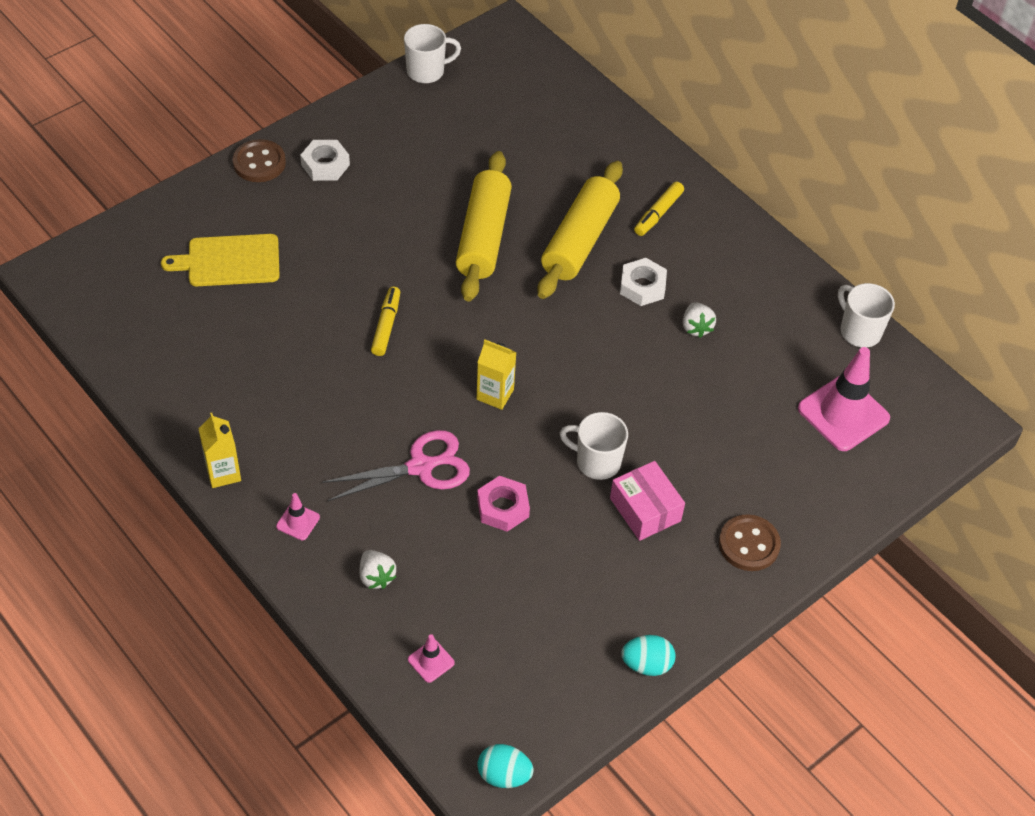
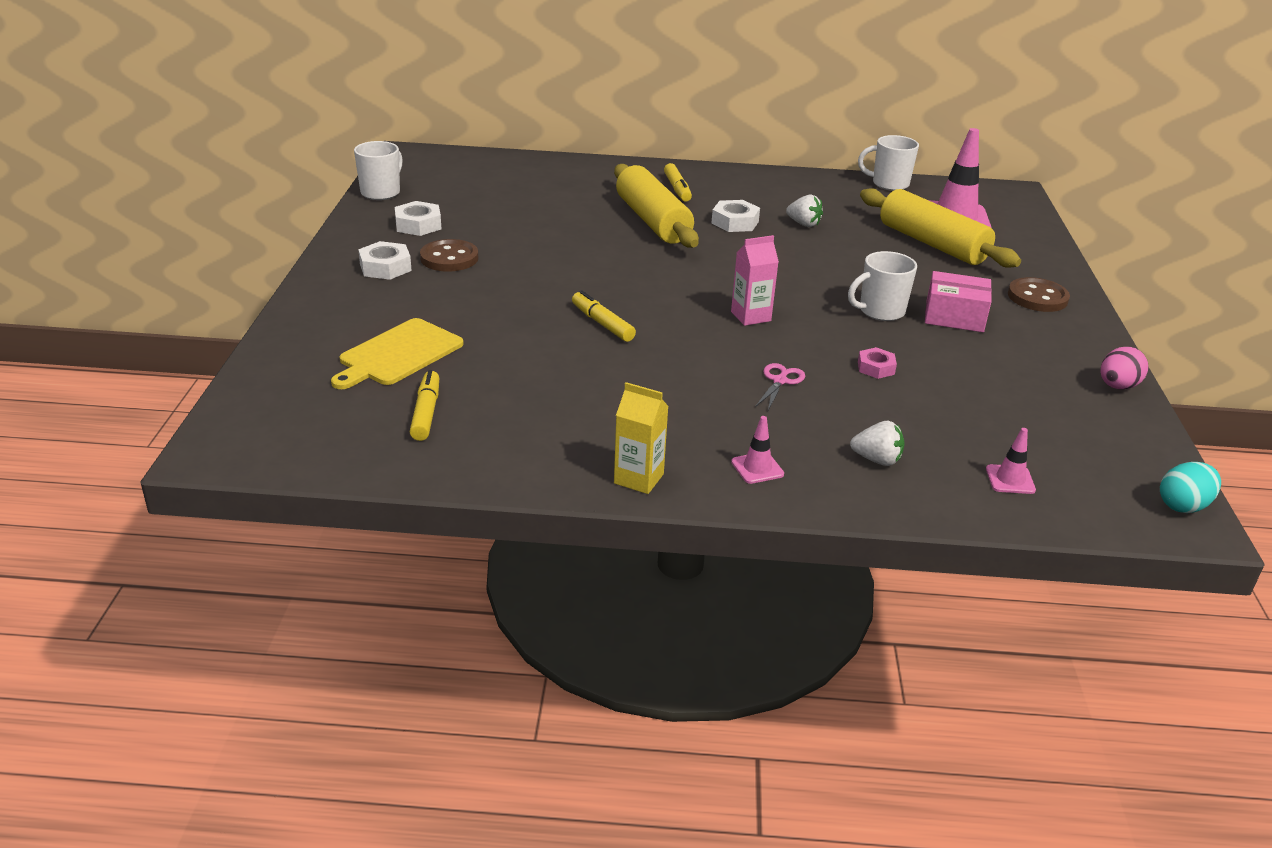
camera: 45 degrees left, 20 degrees down
(182, 326) = (426, 413): none -> yellow marker
(259, 163) = (322, 290): brown button -> brown button (449, 258)
(404, 130) = (418, 225): none -> white nut
(420, 467) = (780, 381): pink scissors -> pink scissors, size x0.53
(483, 237) = (583, 248): yellow rolling pin -> yellow rolling pin (932, 244)
(495, 394) = (750, 316): yellow carton -> pink carton
(503, 508) = (876, 368): pink nut -> pink nut, size x0.67
(646, 664) = (1117, 386): turquoise egg -> pink egg

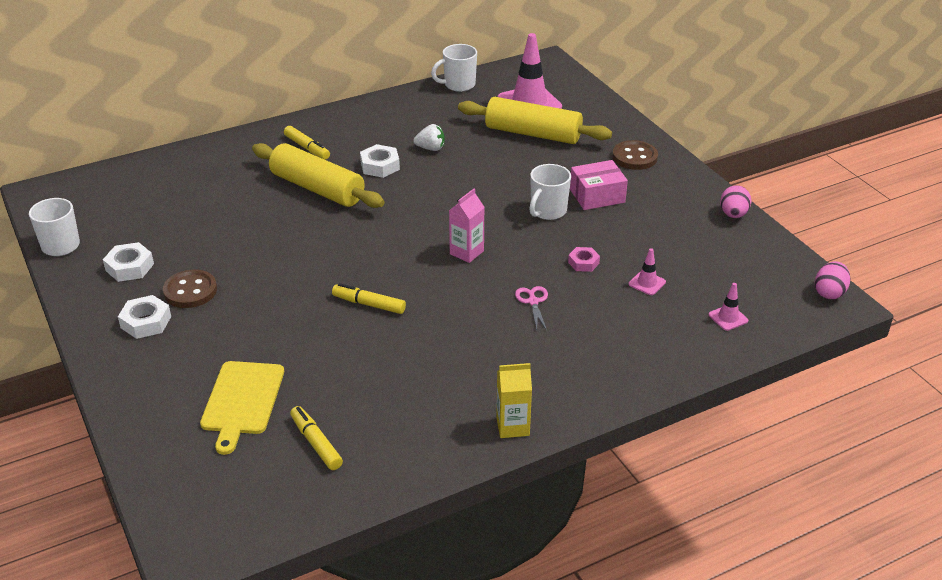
camera: 30 degrees left, 5 degrees up
(757, 468) = (578, 381): pink traffic cone -> pink traffic cone (647, 283)
(877, 460) = (643, 339): white strawberry -> none
(1183, 506) = (829, 293): turquoise egg -> pink egg

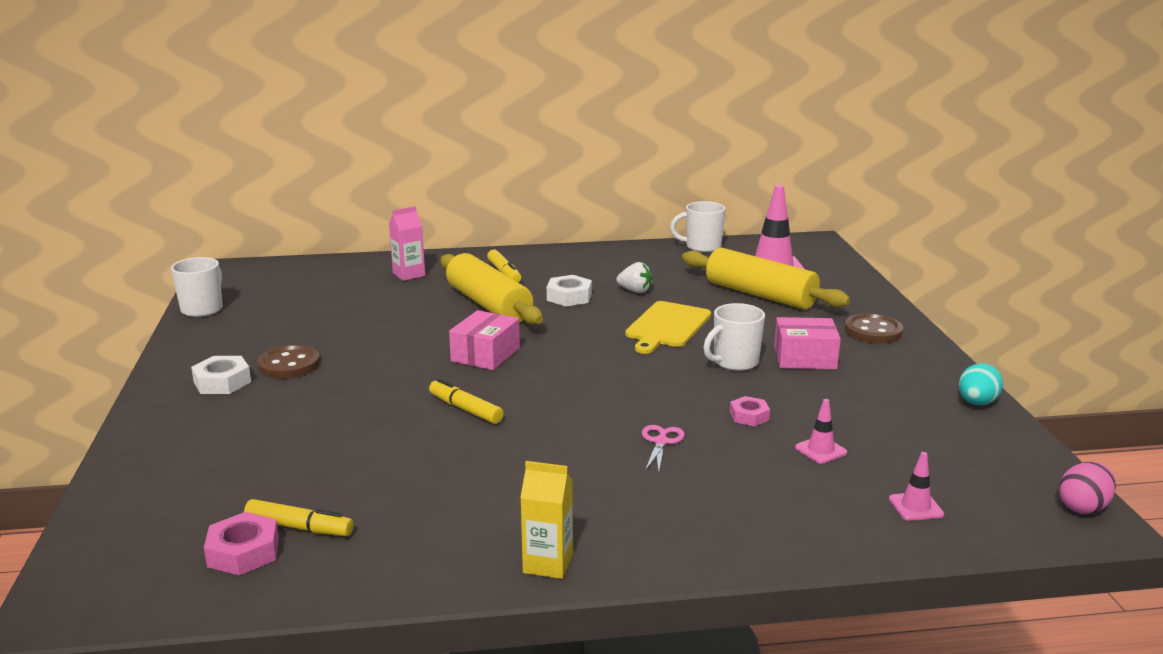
camera: 20 degrees right, 15 degrees down
(130, 267) = (249, 336): white nut -> none
(242, 401) = (255, 469): yellow cutting board -> yellow cutting board (667, 326)
(290, 474) = (243, 552): none -> pink nut
(316, 443) = (299, 527): yellow marker -> yellow marker turned 120 degrees clockwise
(349, 244) = (485, 354): none -> pink box
(466, 252) = (612, 383): pink carton -> pink carton (409, 274)
(733, 214) = (977, 403): pink egg -> turquoise egg

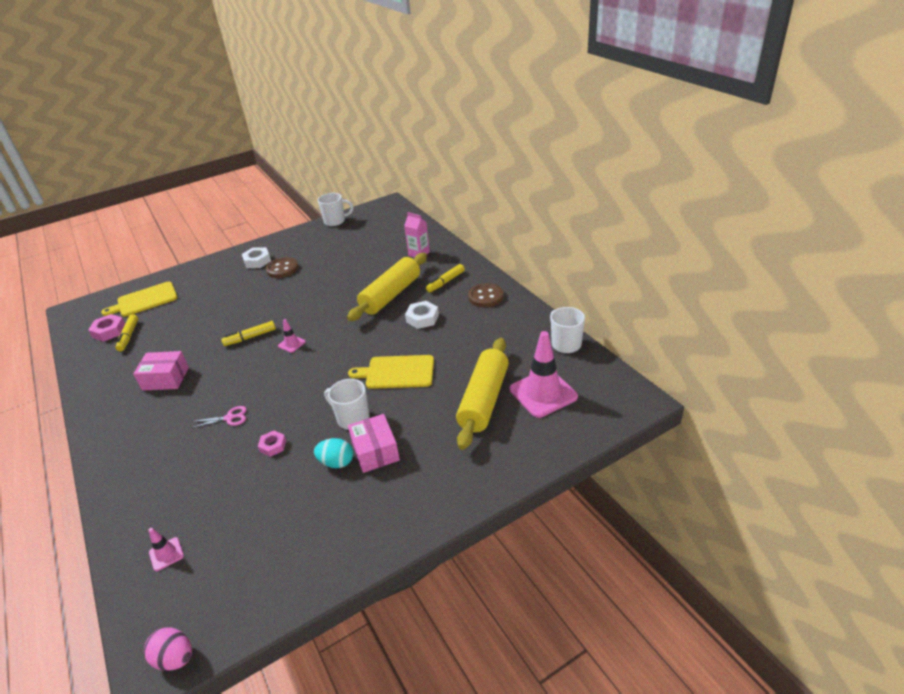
camera: 70 degrees right, 15 degrees up
(177, 505) = (145, 300): none -> yellow cutting board
(465, 409) = (250, 337): yellow marker -> yellow marker turned 135 degrees counterclockwise
(485, 354) = (320, 319): pink box -> pink box (165, 379)
(548, 564) = (100, 417): yellow carton -> none
(635, 291) = (451, 340): white strawberry -> none
(820, 450) = (234, 491): pink traffic cone -> pink traffic cone (292, 344)
(873, 331) = (447, 479): brown button -> brown button (485, 297)
(977, 403) = (334, 569): turquoise egg -> turquoise egg (336, 462)

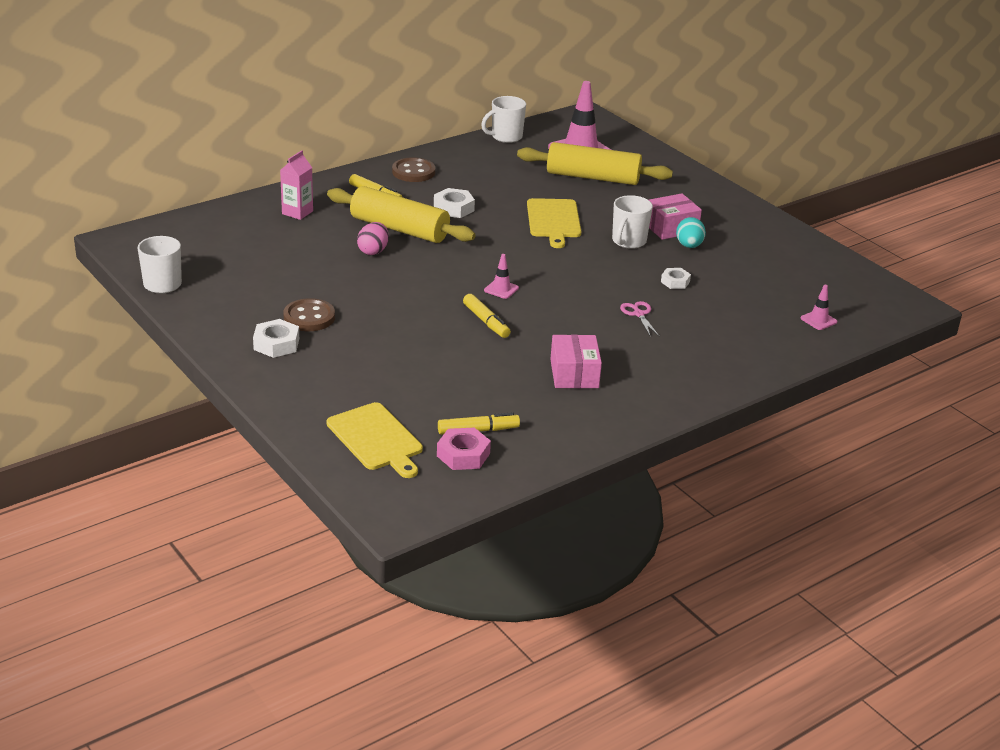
camera: 100 degrees left, 5 degrees down
(175, 658) = (902, 298): pink egg -> pink egg (373, 251)
(273, 446) = (675, 282): pink nut -> white nut

